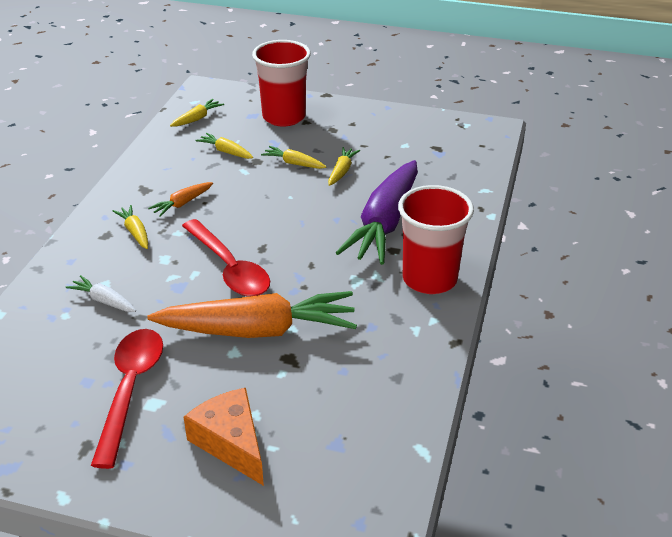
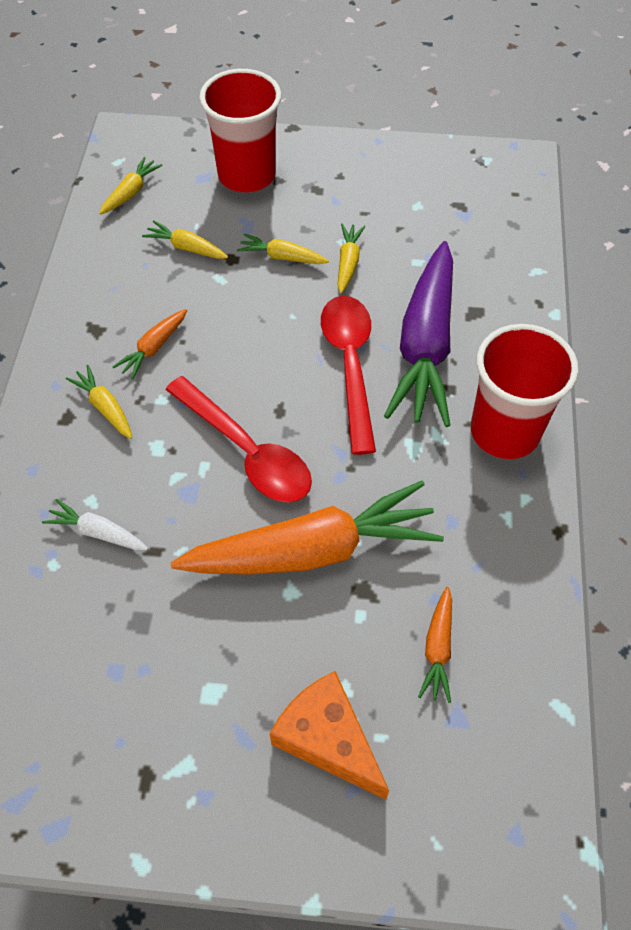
camera: 10 degrees left, 20 degrees up
(130, 389) = (176, 675): red spoon -> red spoon (350, 365)
(335, 400) = (438, 648): none -> orange carrot

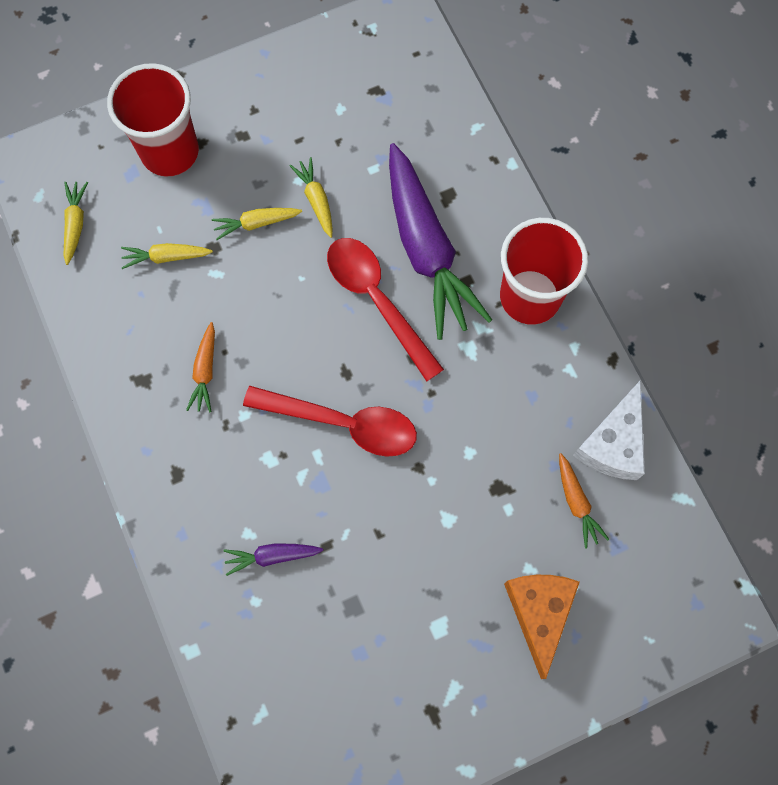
camera: 30 degrees left, 15 degrees up
(98, 532) = (272, 556): white carrot -> purple carrot
(105, 407) = (202, 448): yellow carrot -> none
(312, 550) = (444, 478): orange carrot -> none
(327, 739) = (539, 612): orange cheese -> orange cheese turned 75 degrees clockwise
(514, 611) = (613, 443): none -> white cheese

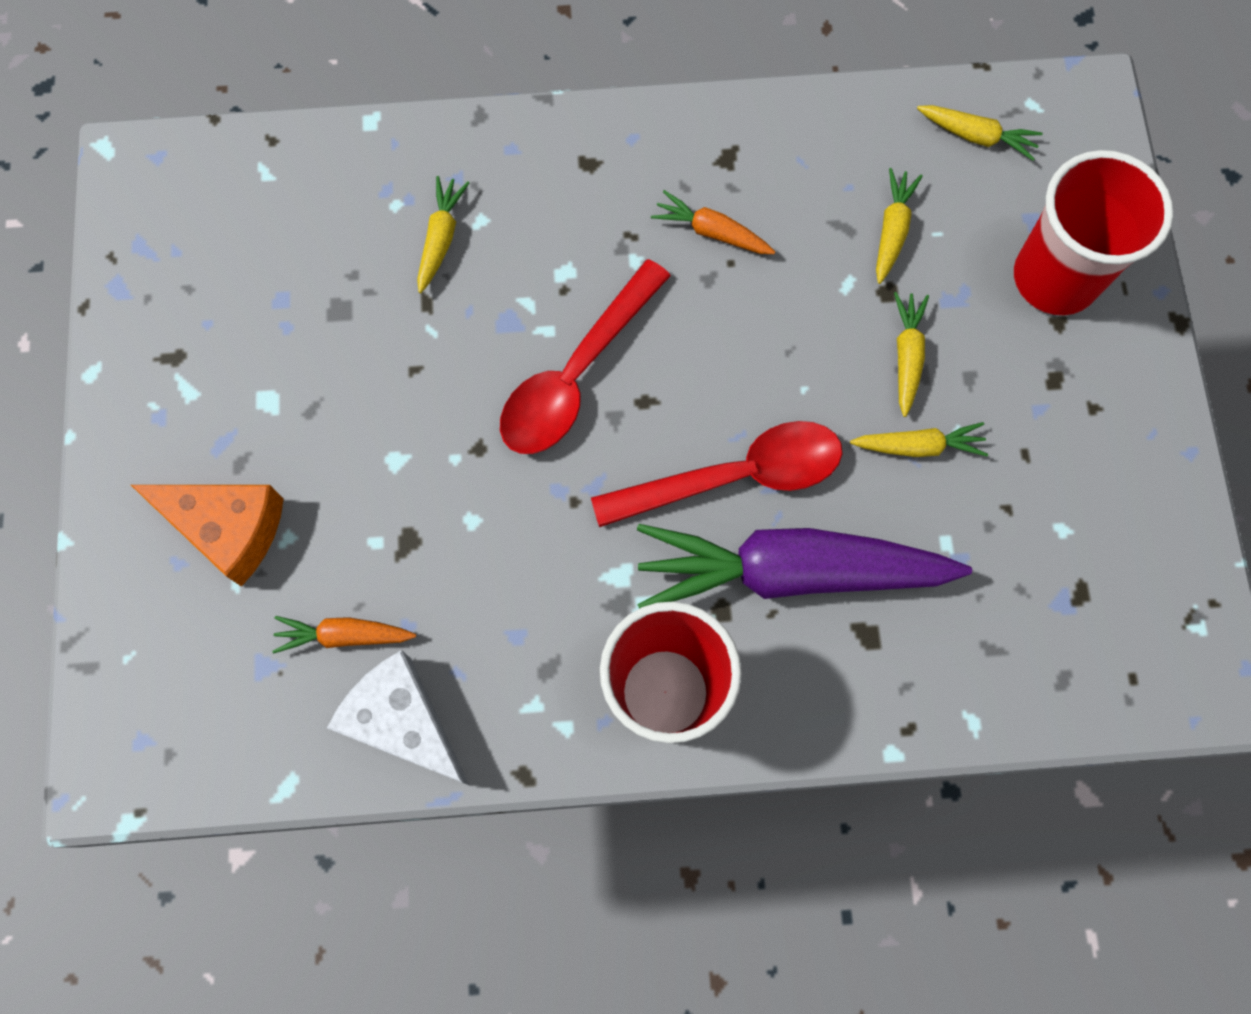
camera: 110 degrees right, 0 degrees up
(272, 556) = (441, 238): purple carrot -> yellow carrot

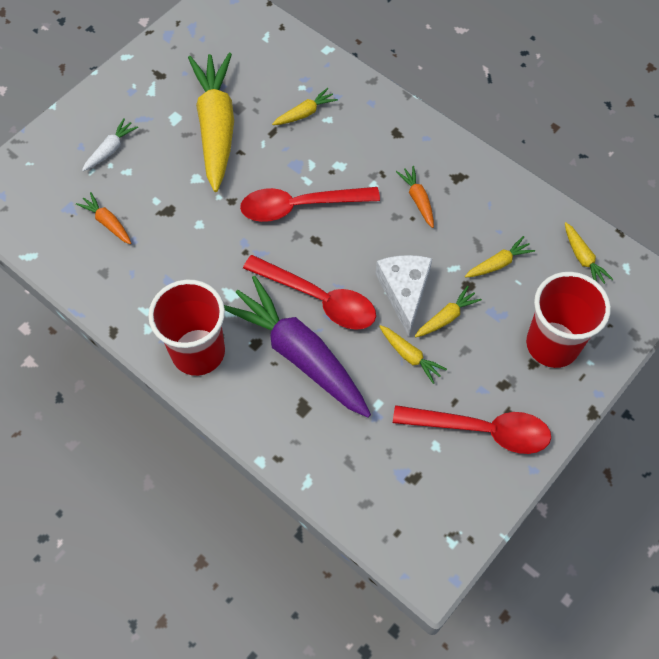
camera: 45 degrees right, 10 degrees down
(227, 528) = (110, 149): orange cheese -> white carrot
(342, 363) = (216, 127): none -> yellow carrot
(403, 722) = (93, 272): white cheese -> white cheese (404, 292)
(1091, 460) = (482, 430): none -> red spoon

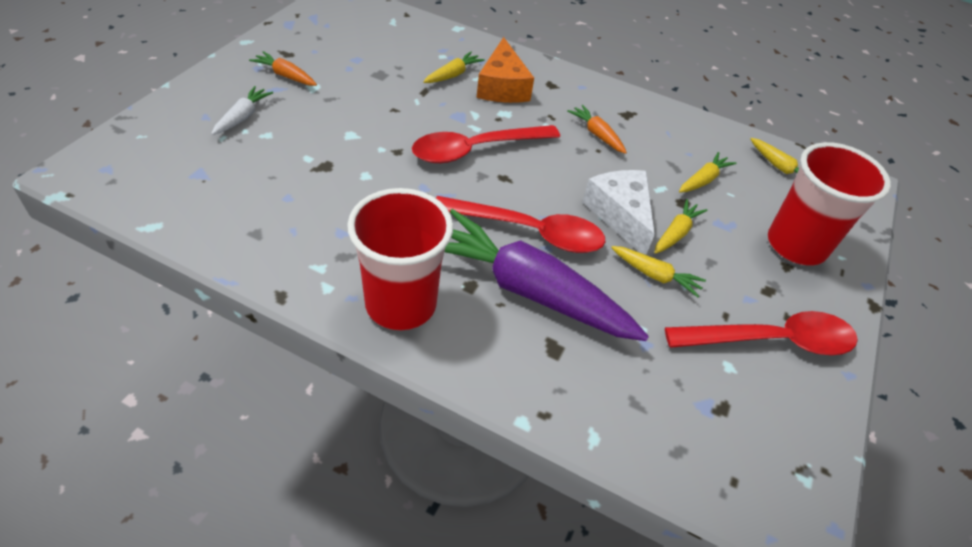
camera: 20 degrees left, 15 degrees down
(107, 222) = (251, 183): orange carrot -> orange carrot (285, 75)
(216, 127) = (361, 91): yellow carrot -> none
(347, 132) = (502, 86): none -> orange cheese

